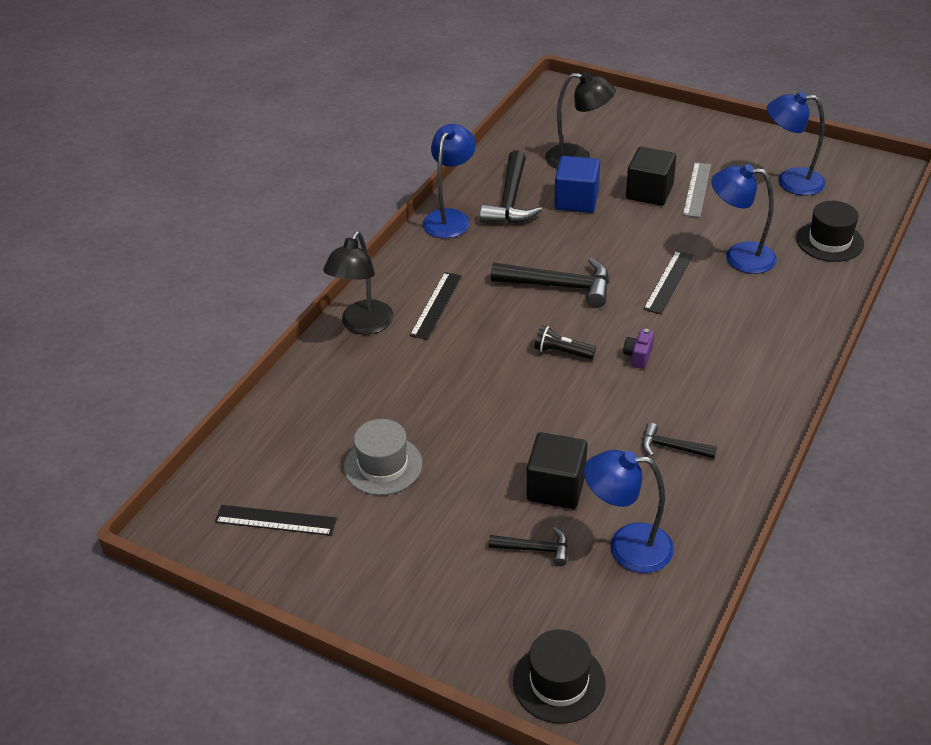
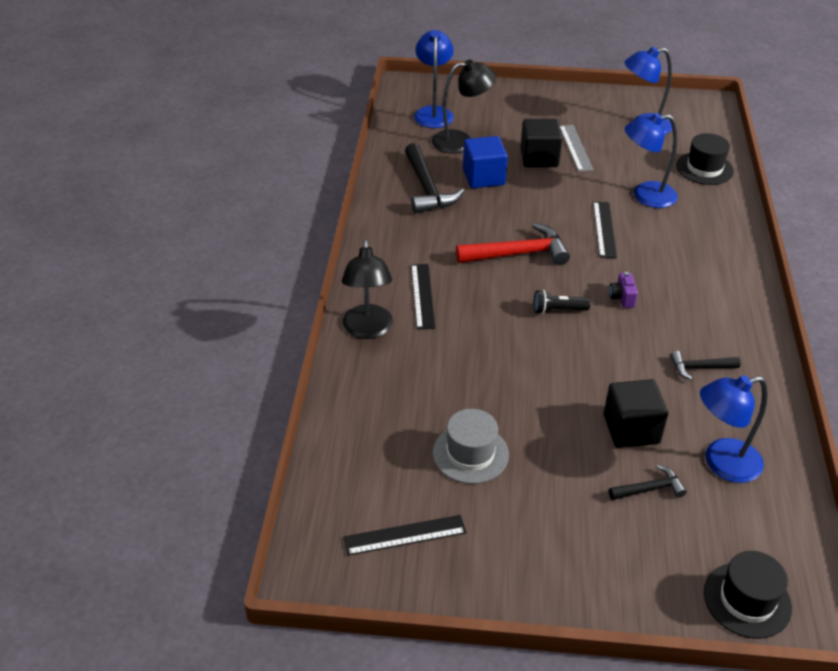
camera: 25 degrees left, 0 degrees up
(450, 218) = (384, 215): blue lamp -> blue lamp (433, 112)
(559, 286) = (518, 254): black hammer -> red hammer

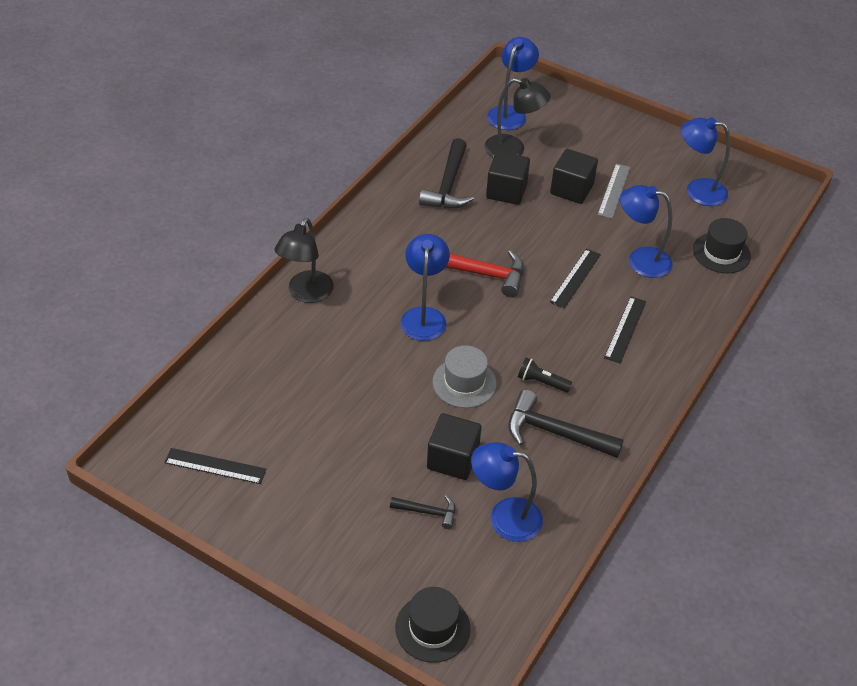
camera: 25 degrees right, 5 degrees up
(422, 296) = (371, 281): black ruler -> black ruler (625, 329)
(470, 453) = (310, 425): grey hat -> grey hat (464, 383)
(483, 177) = (506, 191): blue cube -> black cube
(498, 309) = (424, 316): none -> blue lamp
(558, 310) = (474, 336): black flashlight -> black flashlight (541, 382)
(622, 298) = (539, 346): purple camera -> none
(700, 368) = (555, 432): black hammer -> black hammer, size x1.85

